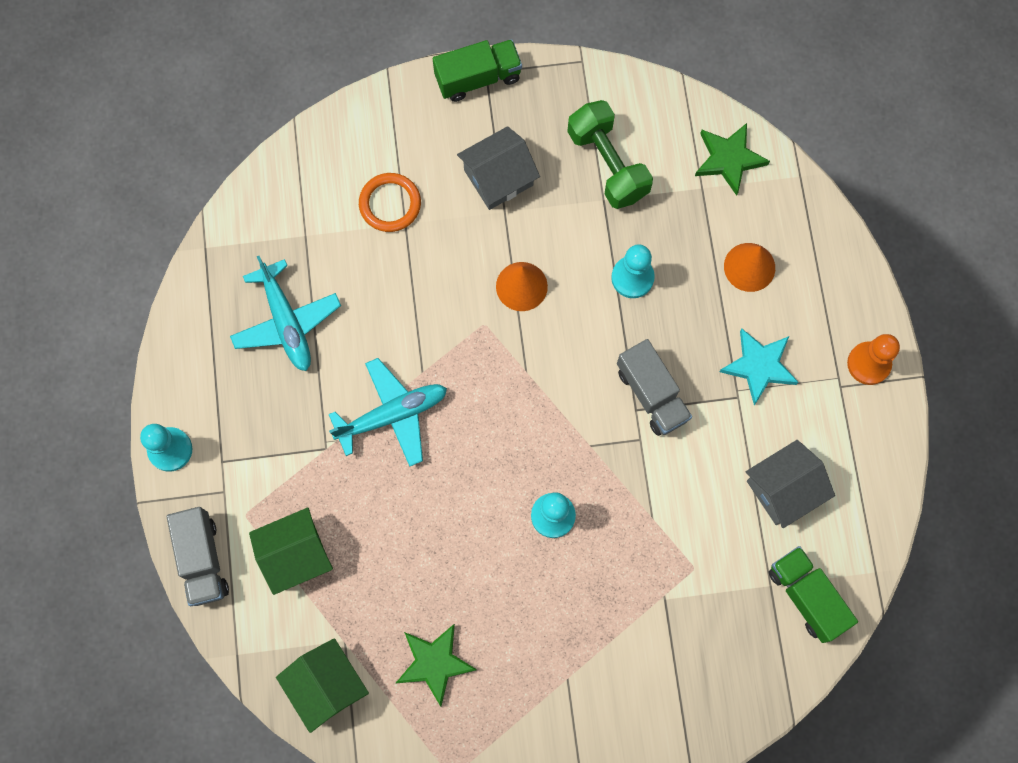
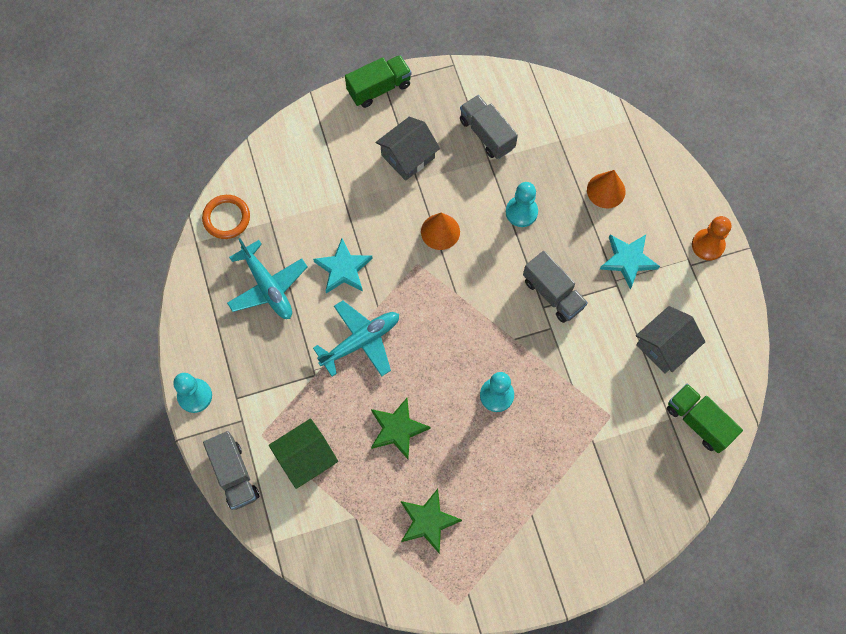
camera: 10 degrees left, 5 degrees down
(326, 686) = (348, 553): green house -> none
(387, 315) = (343, 269): none -> turquoise star
(390, 204) = (330, 188): orange ring -> orange ring (226, 218)
(607, 164) = (487, 134): green dumbbell -> grey truck
(728, 159) = (575, 117): green star -> green star (397, 429)

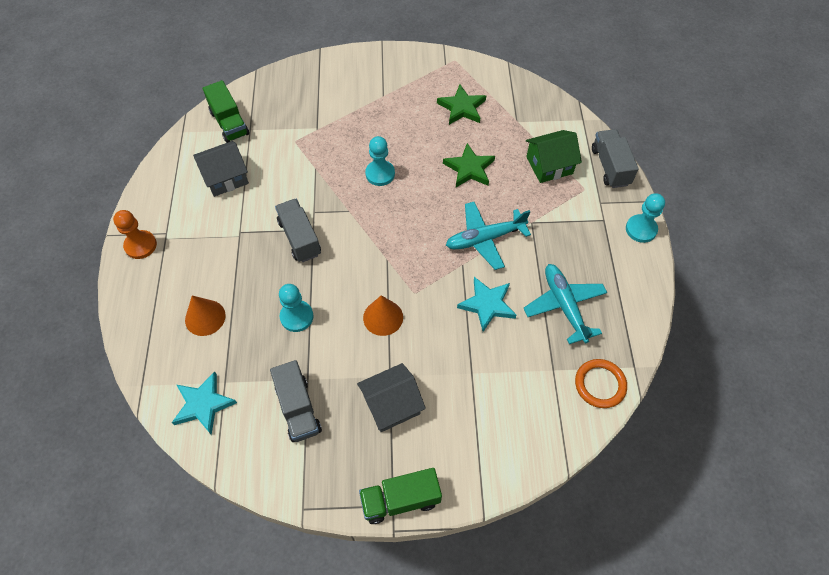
camera: 165 degrees left, 10 degrees down
(628, 260) = (219, 250): turquoise star -> turquoise star (203, 404)

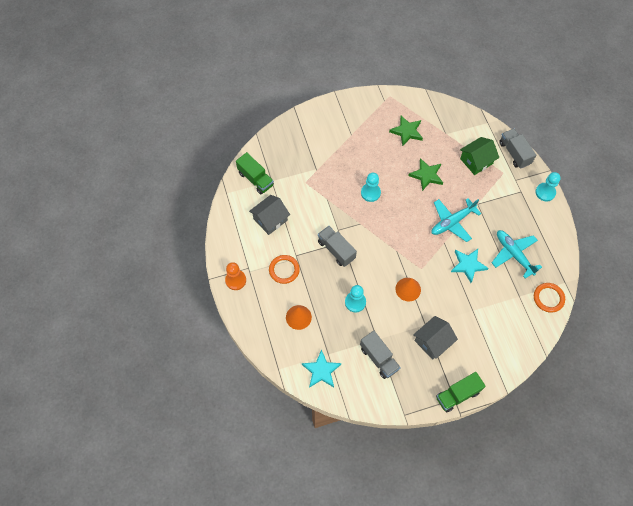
camera: 15 degrees left, 5 degrees up
(214, 247) = (284, 270): none -> orange ring

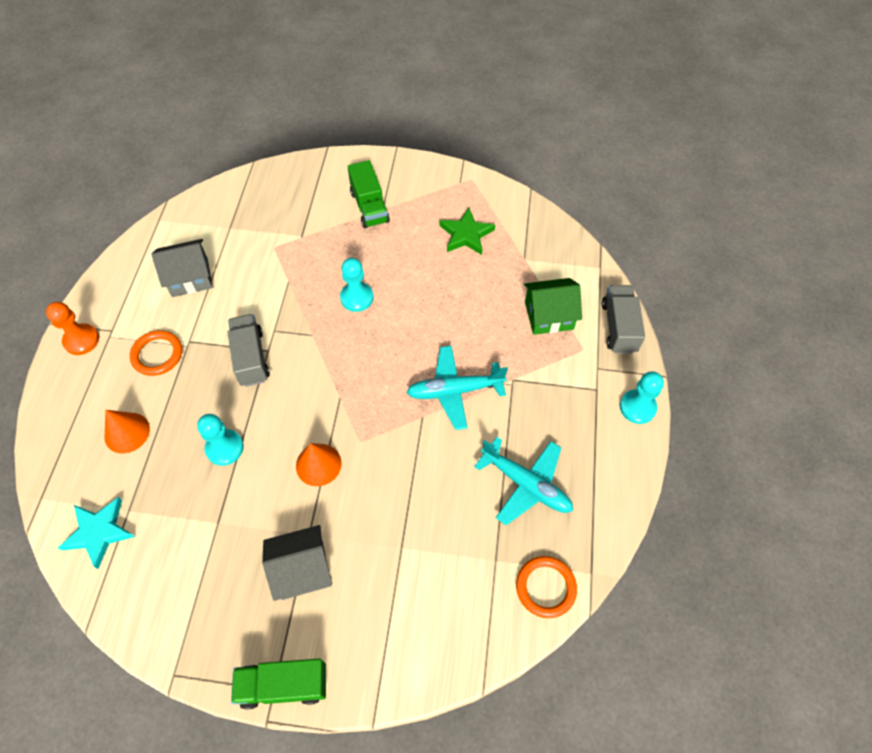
camera: 25 degrees right, 5 degrees down
(255, 179) = (210, 217): green truck -> green truck (369, 207)
(379, 358) = (199, 555): grey truck -> none
(426, 175) = (457, 306): green star -> none
(468, 265) = (438, 469): turquoise star -> none
(513, 254) = (526, 484): turquoise plane -> turquoise plane turned 135 degrees clockwise

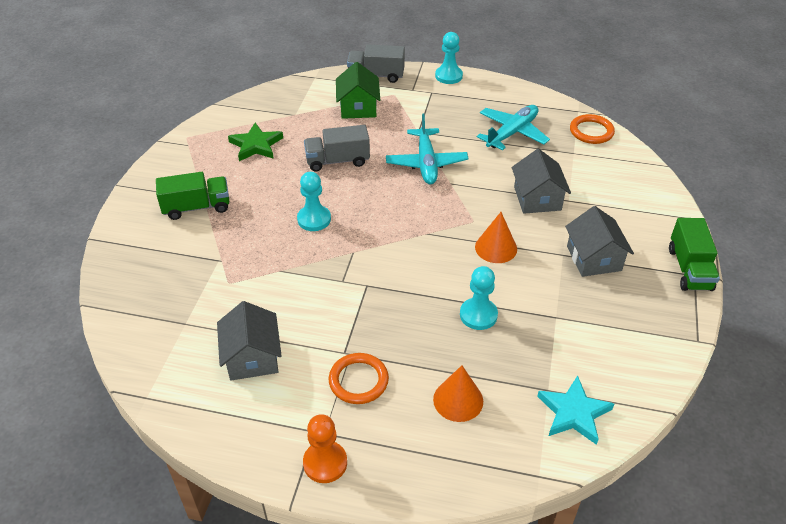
camera: 85 degrees left, 15 degrees down
(251, 358) = (374, 298): grey truck -> grey truck (337, 161)
(402, 510) = (537, 198): none -> grey house

